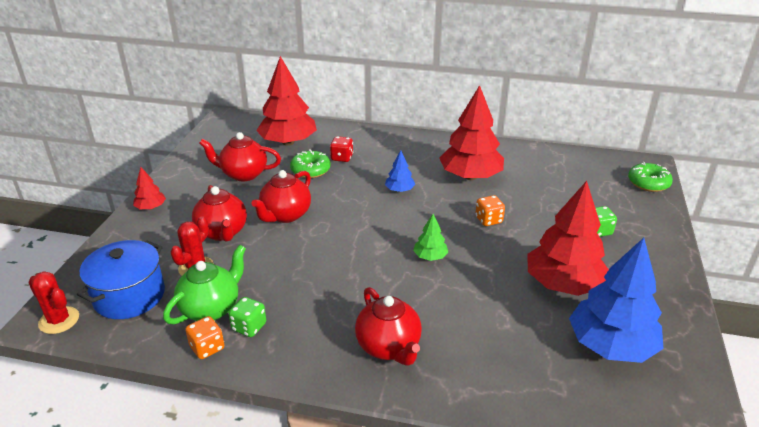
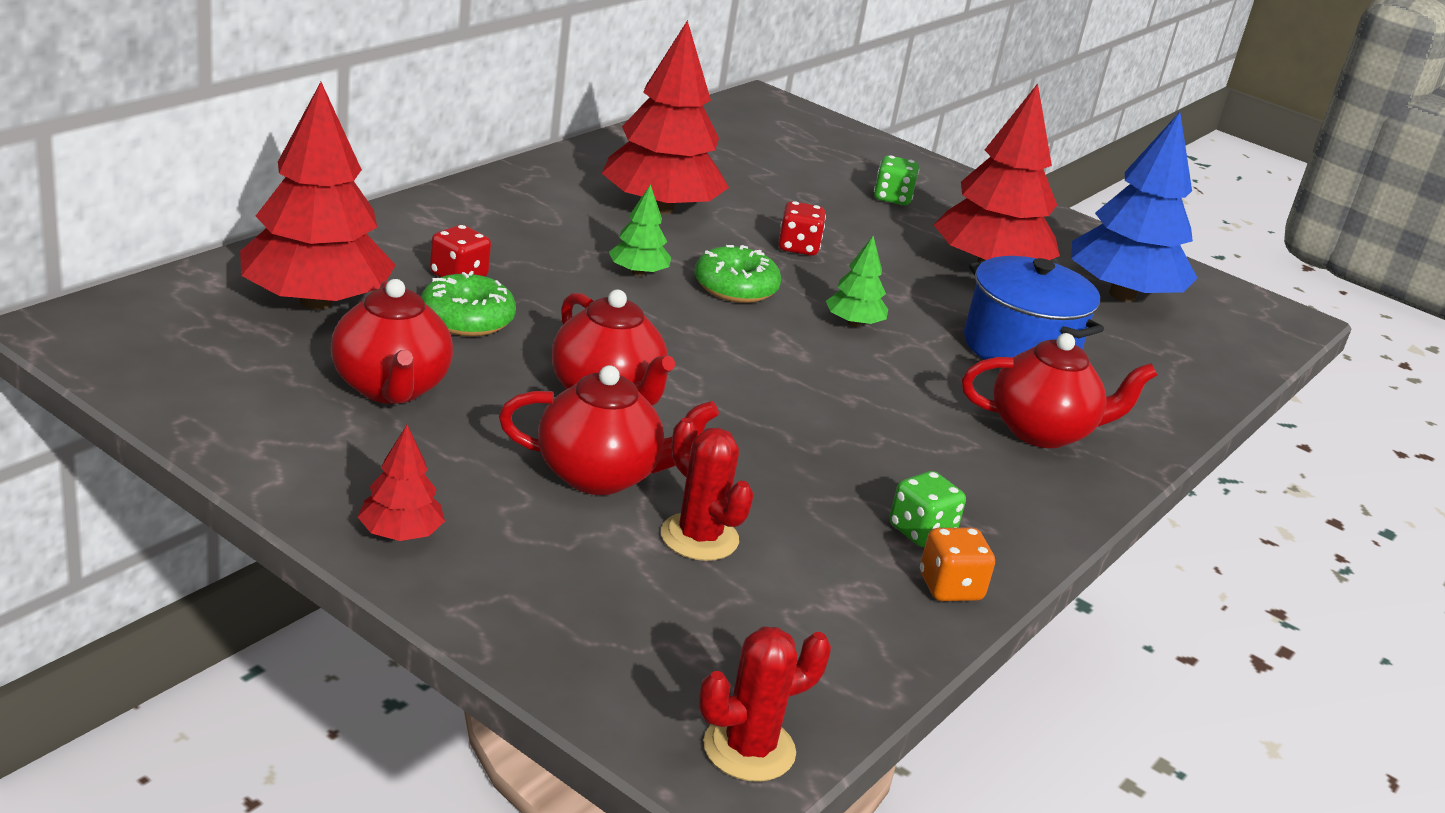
camera: 70 degrees left, 5 degrees down
(129, 296) = (731, 638): blue pot -> blue pot (1020, 348)
(211, 308) = (842, 554): green teapot -> none
(243, 174) = (390, 388): red teapot -> red teapot turned 45 degrees counterclockwise
(399, 190) = (638, 273): blue tree -> green tree
(488, 220) = (798, 247): orange dice -> red dice
(648, 183) = (811, 122): green donut -> green donut (735, 287)

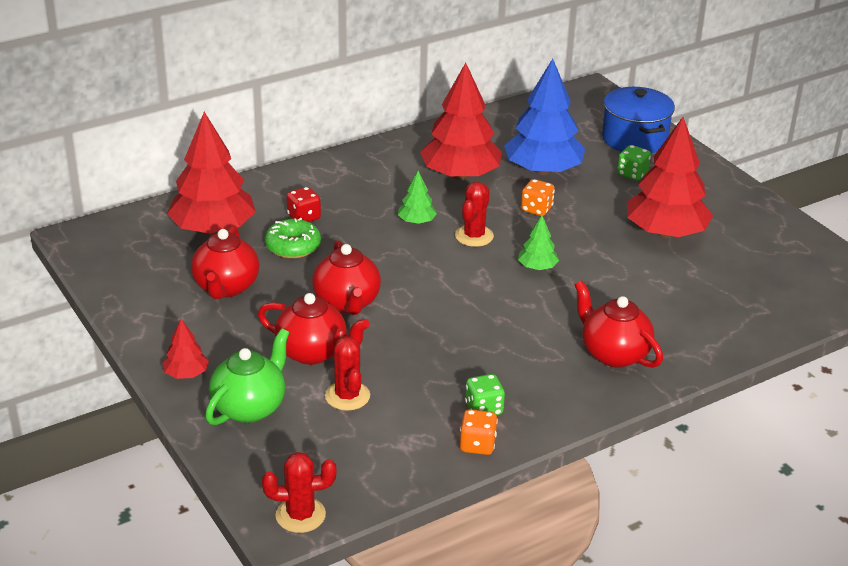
camera: 25 degrees right, 5 degrees up
(547, 576) = (250, 407): none -> green teapot
(735, 287) = (474, 236): green donut -> red cactus
(798, 247) = (536, 209): red dice -> orange dice
(1020, 348) = (643, 294): blue pot -> blue pot (634, 139)
(1042, 431) = (613, 354): red teapot -> red teapot turned 150 degrees counterclockwise
(1122, 295) = (753, 260): blue tree -> blue tree (543, 170)

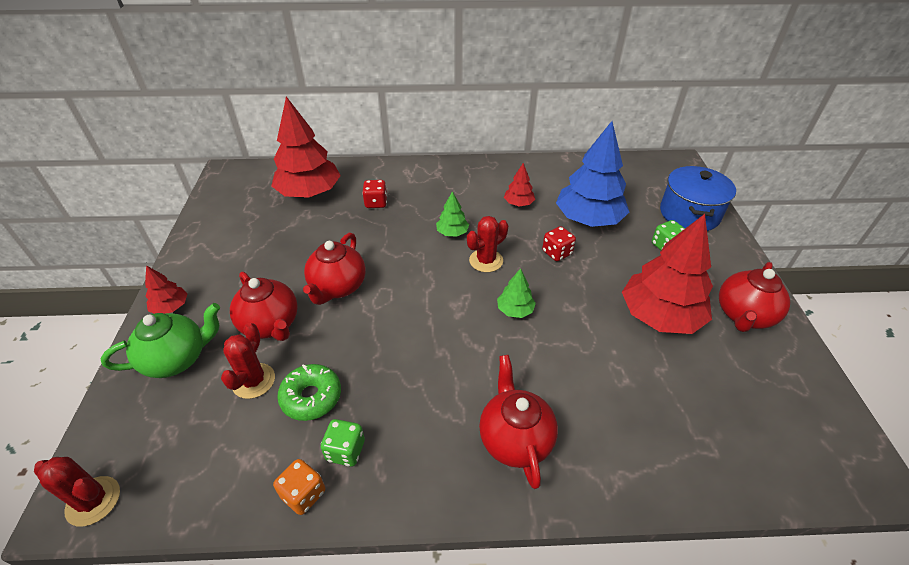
camera: 30 degrees right, 10 degrees up
(226, 287) = (271, 242): red teapot -> red teapot (743, 315)
(293, 246) = (346, 224): green donut -> green donut (311, 397)
(460, 175) = (518, 203): red tree -> red tree, size x0.46
(536, 209) = (557, 253): orange dice -> red dice

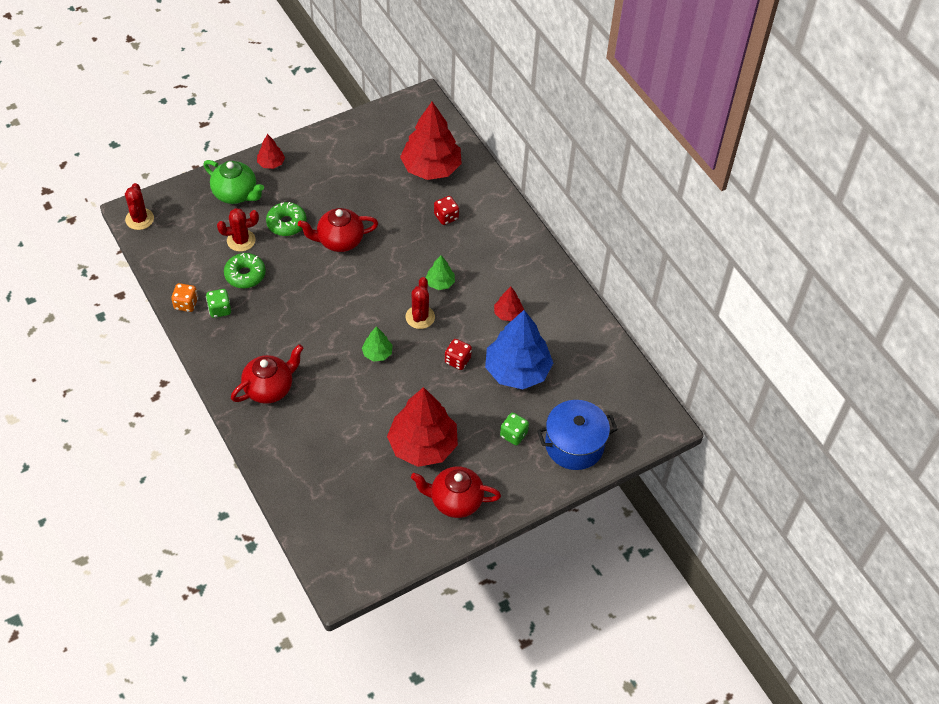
camera: 60 degrees right, 10 degrees up
(271, 325) = (286, 223): red teapot -> green donut
(486, 261) = (420, 317): red cactus -> red cactus turned 75 degrees clockwise

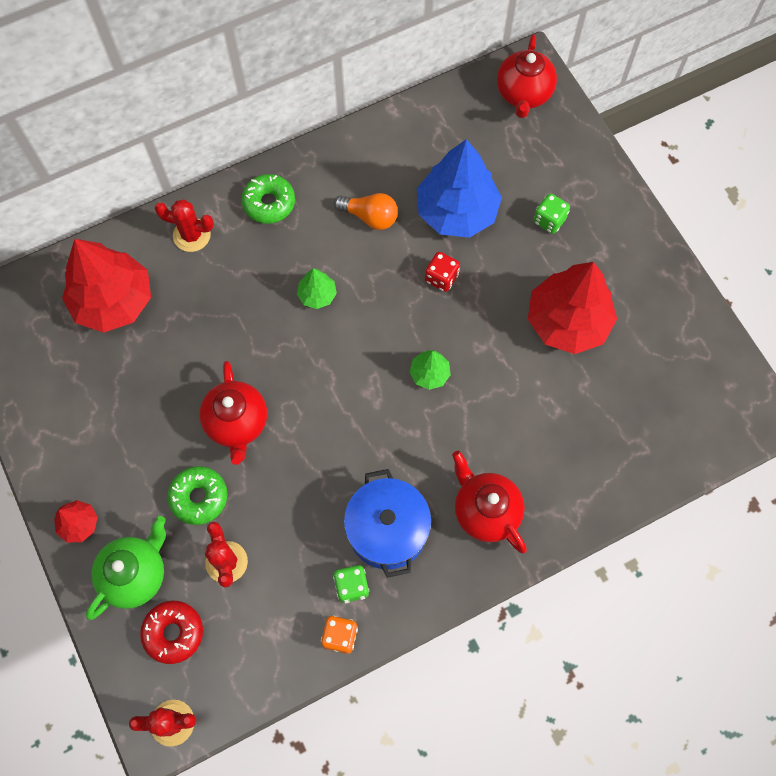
camera: 85 degrees left, 15 degrees up
(196, 216) = (173, 633): none -> red donut
(245, 275) = (290, 553): green donut -> green donut (269, 203)
(420, 317) = (372, 320): red cactus -> red cactus (192, 235)
(446, 217) = (204, 284): red dice -> none
(455, 501) = (643, 287): red teapot -> red teapot (523, 94)
(508, 314) = (370, 217): red tree -> orange light bulb
(574, 445) = (561, 157): blue pot -> blue pot (387, 530)

